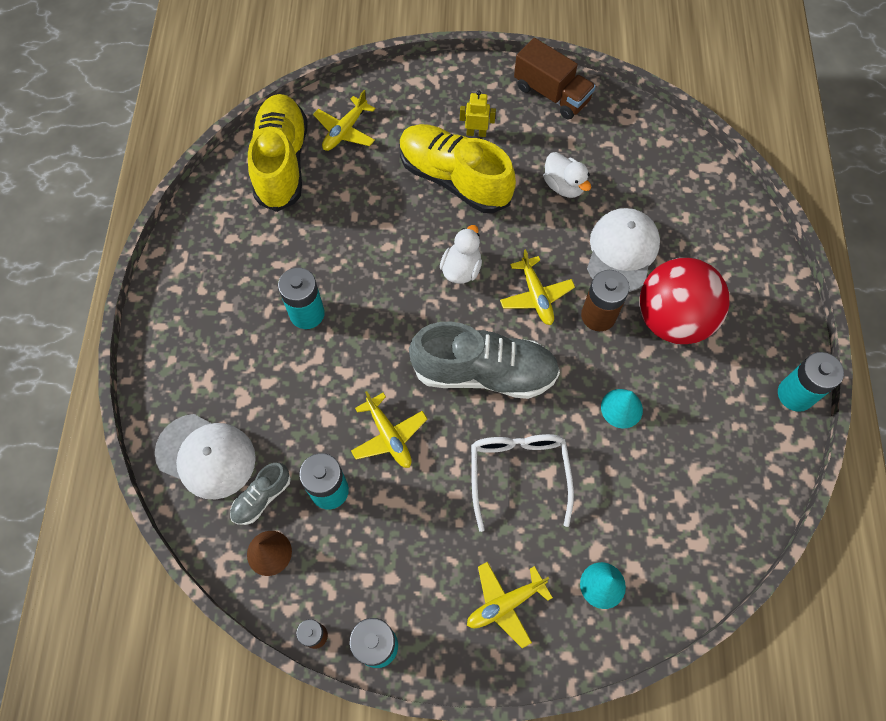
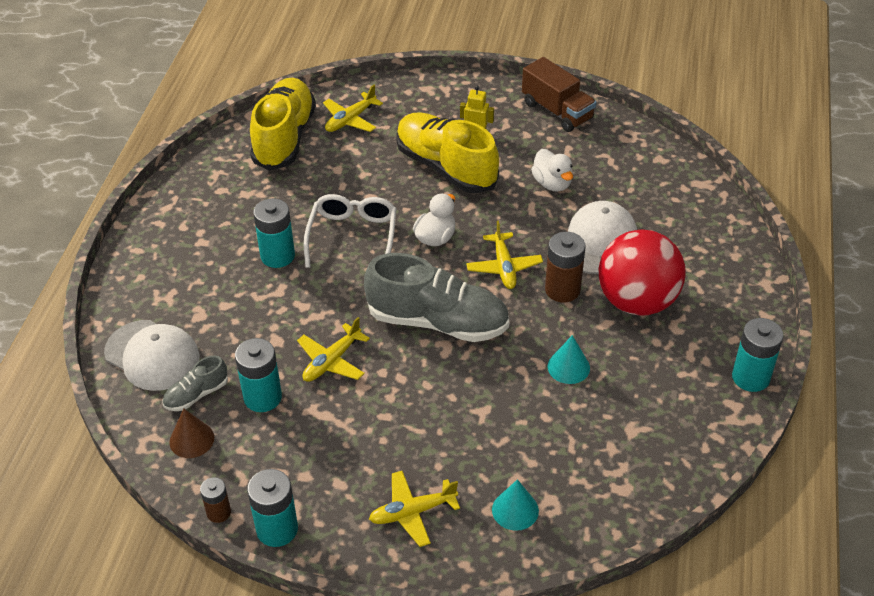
camera: 10 degrees right, 20 degrees down
(389, 436) = (332, 361): yellow plane -> yellow plane turned 60 degrees clockwise
(518, 475) = (452, 408): white glasses -> white glasses (352, 237)

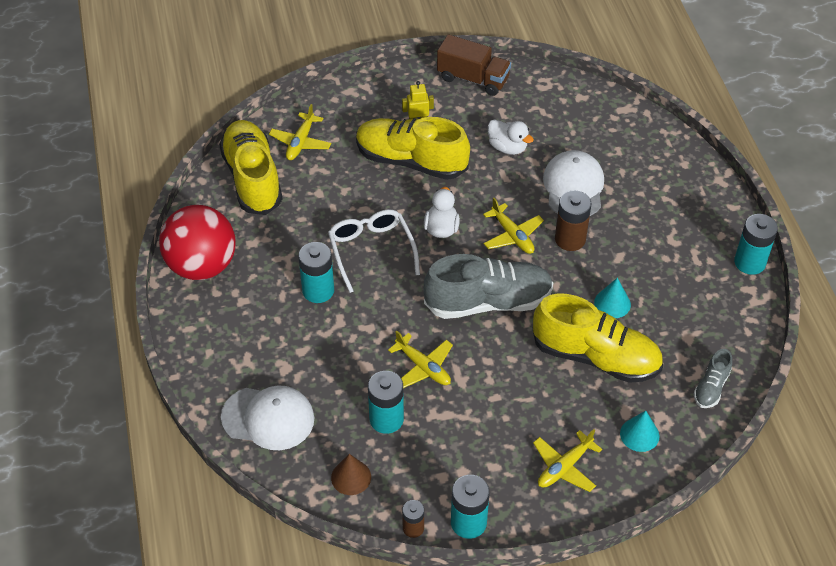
camera: 25 degrees left, 5 degrees up
(196, 395) = (329, 438): grey shoe -> grey shoe (711, 387)
(332, 361) = (423, 367): yellow plane -> yellow plane turned 60 degrees counterclockwise
(517, 414) = (596, 357): none -> yellow shoe
(637, 301) = (632, 229): red ball -> red ball (202, 265)

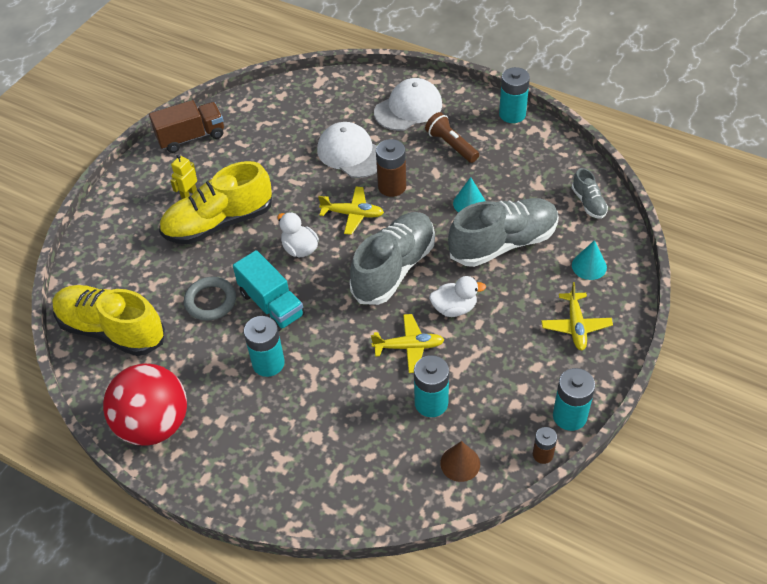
camera: 45 degrees left, 0 degrees up
(268, 418) = (350, 482): white cap -> white cap (408, 108)
(300, 142) = (117, 275): yellow plane -> none
(336, 213) = (210, 301): none -> grey ring
(371, 251) = (271, 304): white glasses -> turquoise truck
(507, 147) = (274, 162): white duck -> white duck (454, 308)
(596, 357) = (503, 243): yellow shoe -> grey shoe
(662, 246) = (451, 145): none -> brown flashlight

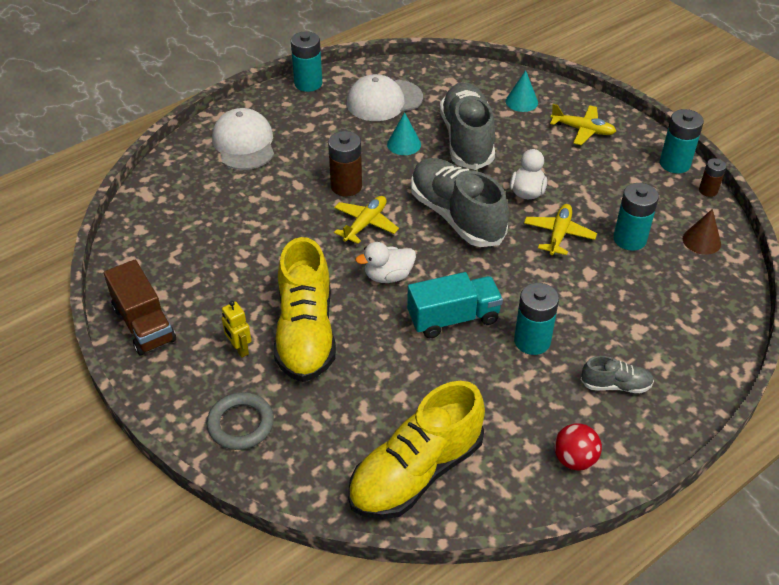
camera: 70 degrees left, 5 degrees down
(154, 424) = (574, 459): red ball -> red ball, size x0.48
(191, 137) = (144, 324): brown truck -> brown truck turned 150 degrees clockwise
(210, 301) = (421, 368): grey ring -> grey ring (241, 424)
(351, 153) = (277, 201): white cap -> white cap (384, 101)
(451, 145) = (319, 132): brown flashlight -> none
(588, 203) = (450, 78): grey shoe -> grey shoe (615, 385)

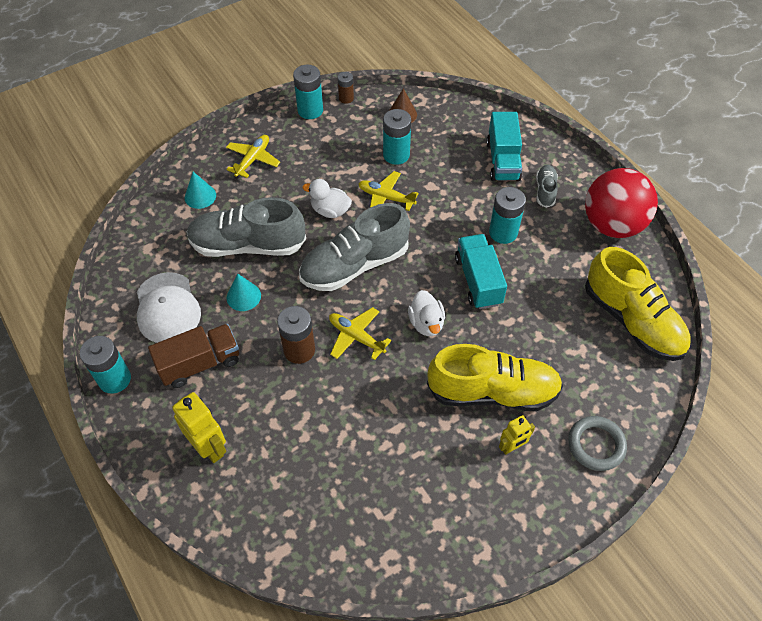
camera: 85 degrees left, 10 degrees up
(144, 324) = (479, 538): brown truck -> brown truck (200, 364)
(244, 143) = (209, 447): white cap -> yellow robot
(574, 459) = (612, 225): red ball -> red ball, size x2.07
(655, 340) = (502, 160): none -> turquoise truck

